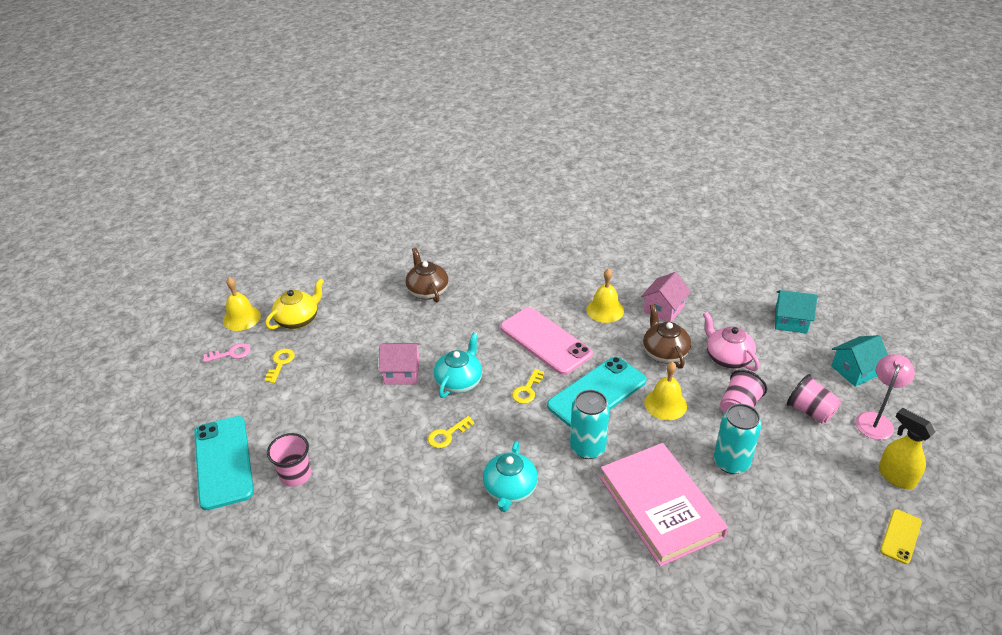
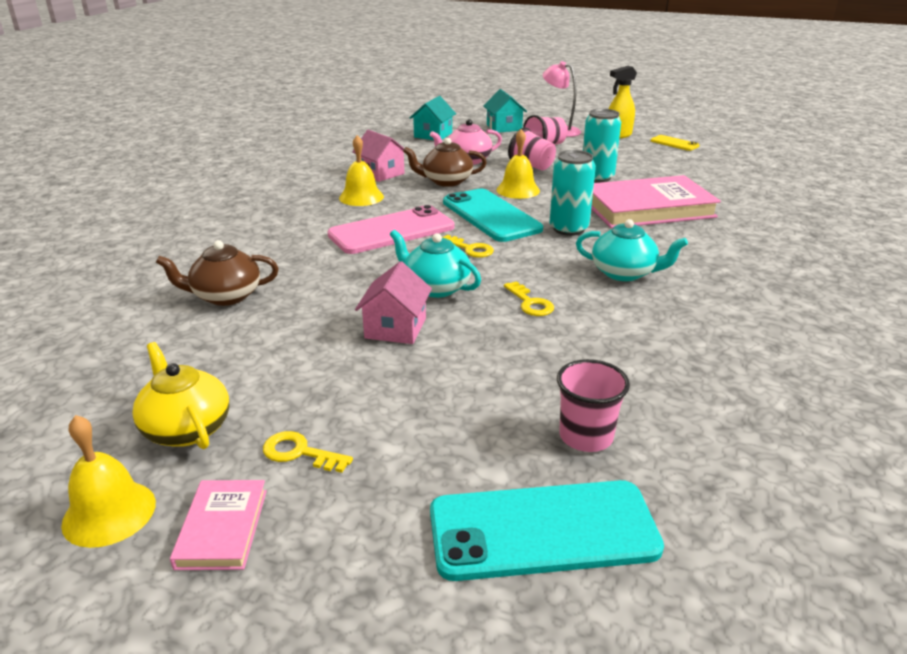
camera: 80 degrees left, 10 degrees down
(231, 353) = (222, 528): pink key -> pink book

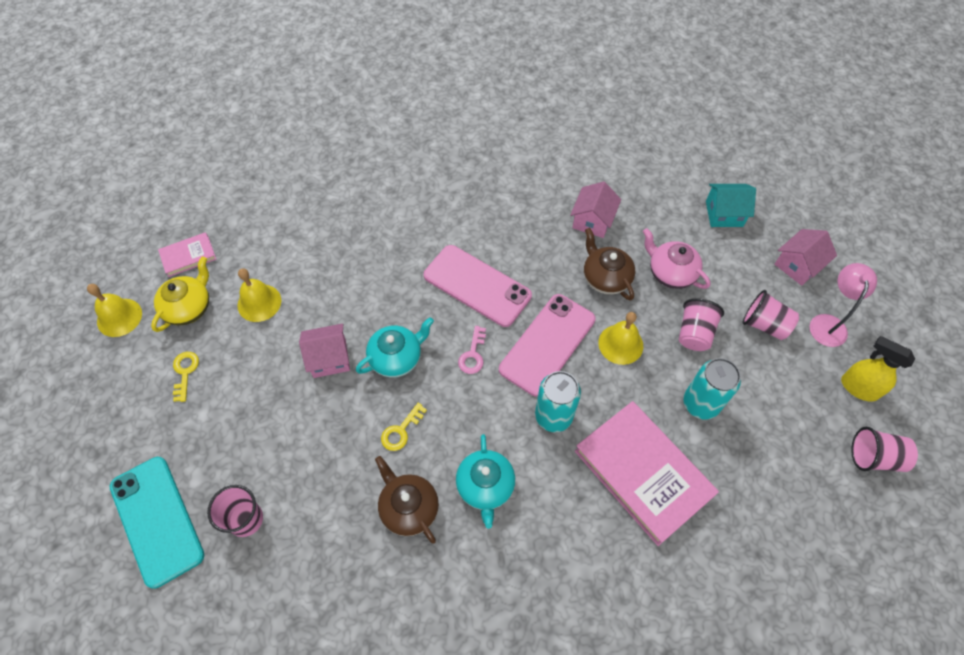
camera: 65 degrees right, 30 degrees up
(222, 528) = (121, 370): pink book -> pink book (188, 256)
(225, 296) = (329, 240): brown teapot -> brown teapot (409, 508)
(361, 197) = (531, 232): yellow bell -> yellow bell (259, 302)
(436, 288) = (396, 358): turquoise teapot -> turquoise teapot turned 45 degrees clockwise
(470, 249) = (473, 354): yellow key -> pink key
(491, 216) = (547, 344): turquoise phone -> pink phone
(504, 127) = (798, 265): turquoise house -> pink house
(674, 143) = (875, 457): yellow phone -> pink cup

